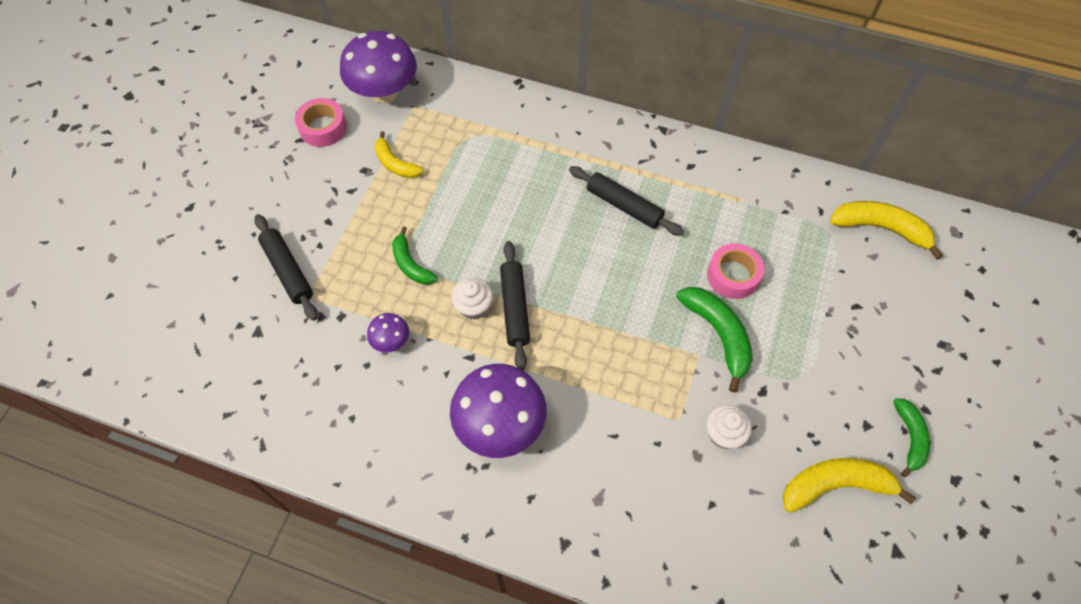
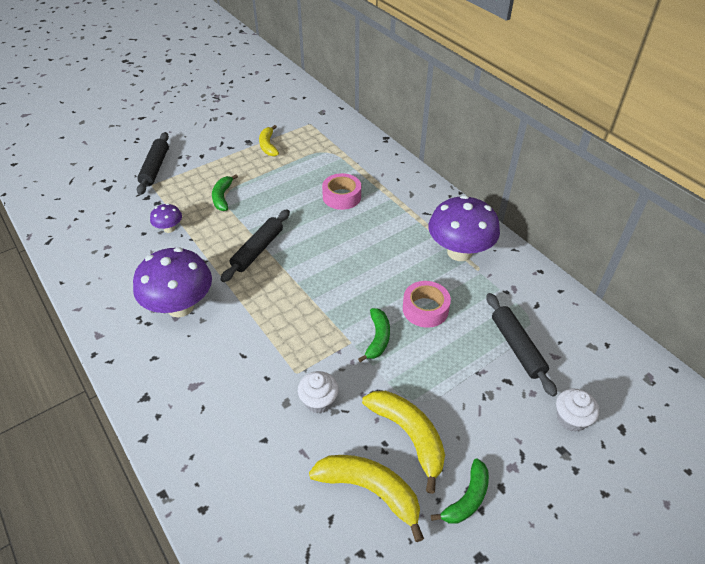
camera: 35 degrees right, 15 degrees down
(323, 128) = (247, 112): pink tape -> pink tape (341, 197)
(384, 93) = (299, 111): purple mushroom -> purple mushroom (459, 252)
(473, 307) = (234, 236): white cupcake -> white cupcake (571, 419)
(624, 206) = (387, 231): black rolling pin -> black rolling pin (517, 347)
(718, 335) = (377, 338): green banana -> green banana, size x0.64
(880, 228) = (579, 341): yellow banana -> yellow banana (409, 435)

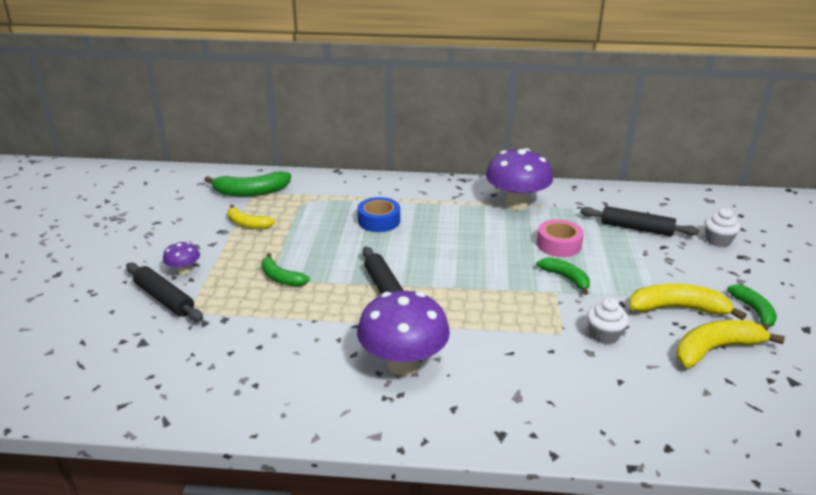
camera: 50 degrees left, 15 degrees down
(169, 229) = (278, 327): purple mushroom -> purple mushroom (184, 271)
(308, 122) = (251, 192): none -> green banana
(341, 197) = (379, 221): pink tape -> blue tape

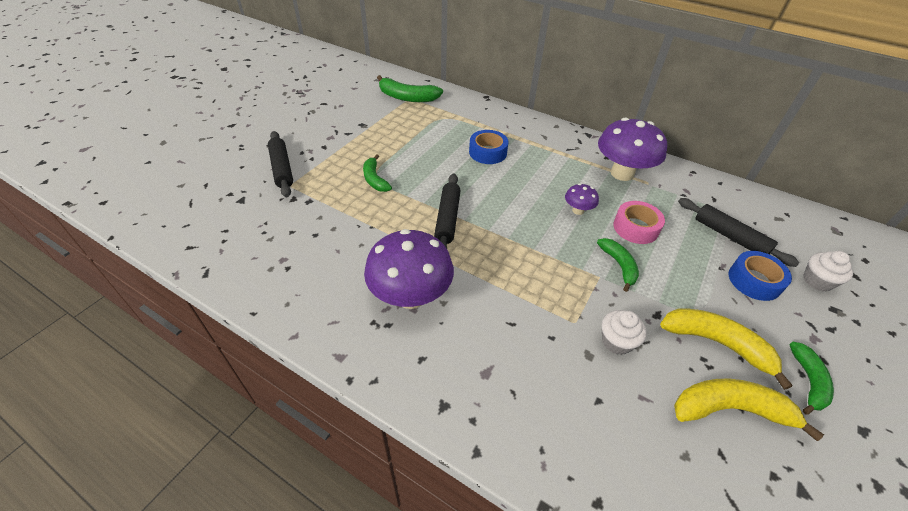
camera: 25 degrees right, 15 degrees up
(184, 271) = (312, 150): purple mushroom -> purple mushroom (578, 210)
(247, 224) = (385, 124): yellow banana -> none
(675, 255) = (754, 281): none -> blue tape

